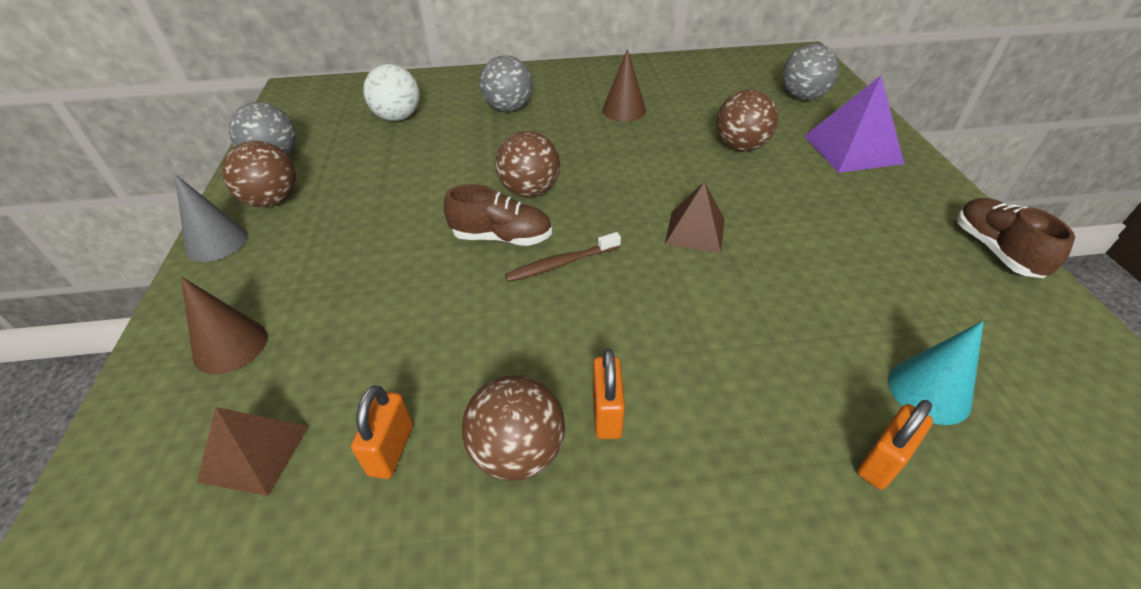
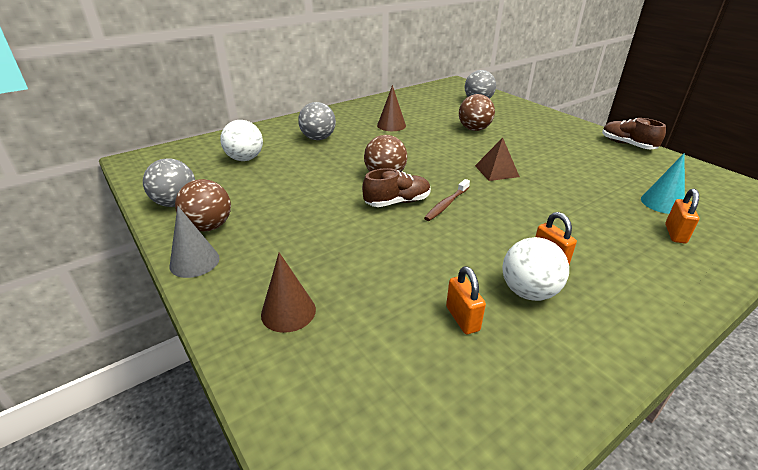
camera: 30 degrees left, 10 degrees down
(254, 453) = (382, 355): brown pyramid -> none
(518, 452) = (528, 292): brown ball -> white ball
(852, 149) = (526, 119): purple pyramid -> none

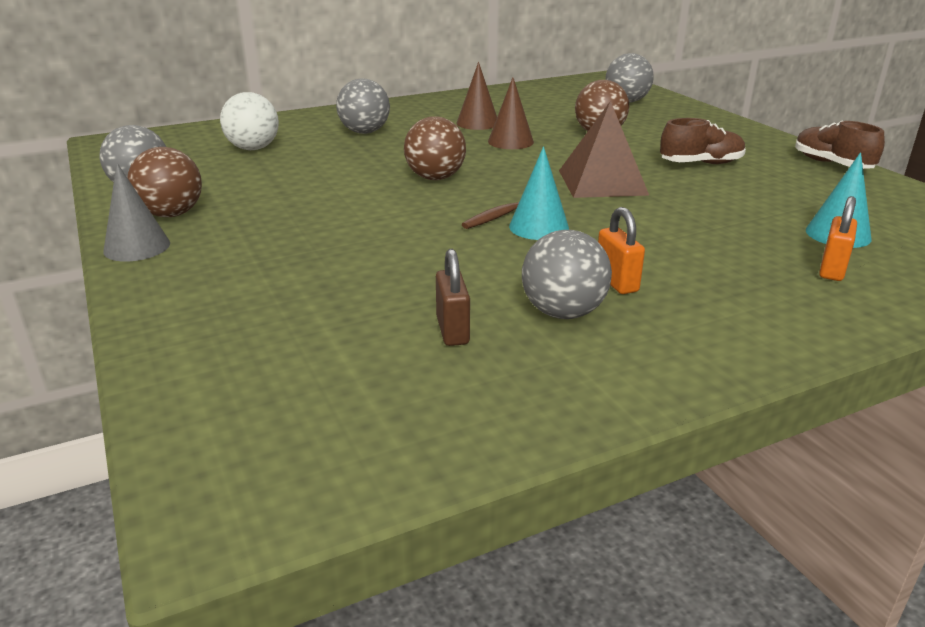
camera: 10 degrees right, 5 degrees down
(288, 312) = (228, 304): brown cone -> brown cone (510, 141)
(397, 202) = (435, 206): brown shoe -> brown shoe (701, 164)
(462, 318) = (452, 331): orange padlock -> brown padlock
(475, 214) = (539, 227): none -> turquoise cone
(496, 171) = (602, 182): brown pyramid -> brown pyramid, size x1.51
(528, 292) = (563, 312): white ball -> grey ball

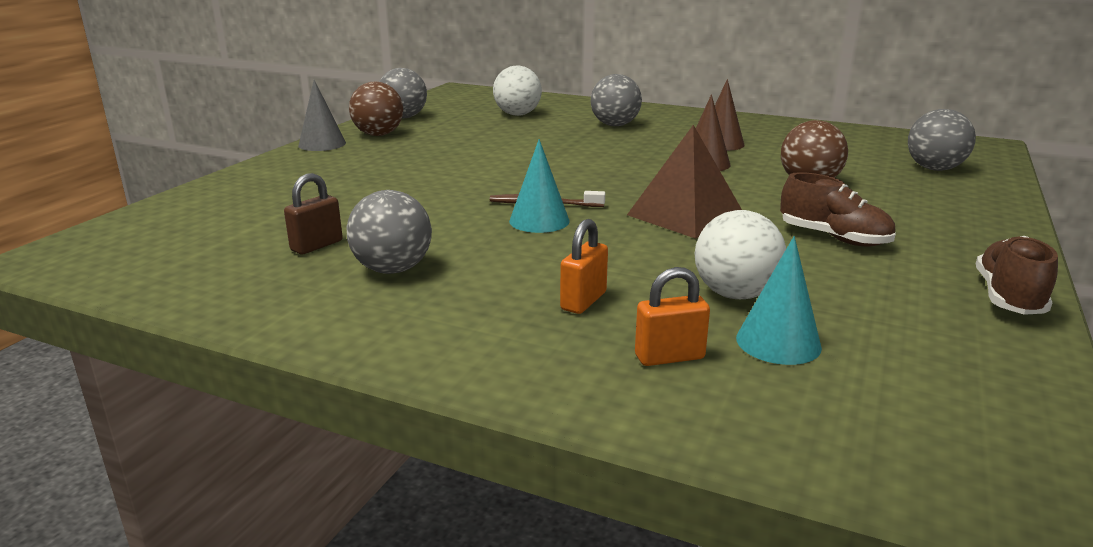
camera: 50 degrees right, 5 degrees down
(435, 178) = (570, 167): brown ball -> none
(616, 282) = (477, 273): orange padlock -> orange padlock (583, 301)
(756, 219) = (735, 294): none -> white ball

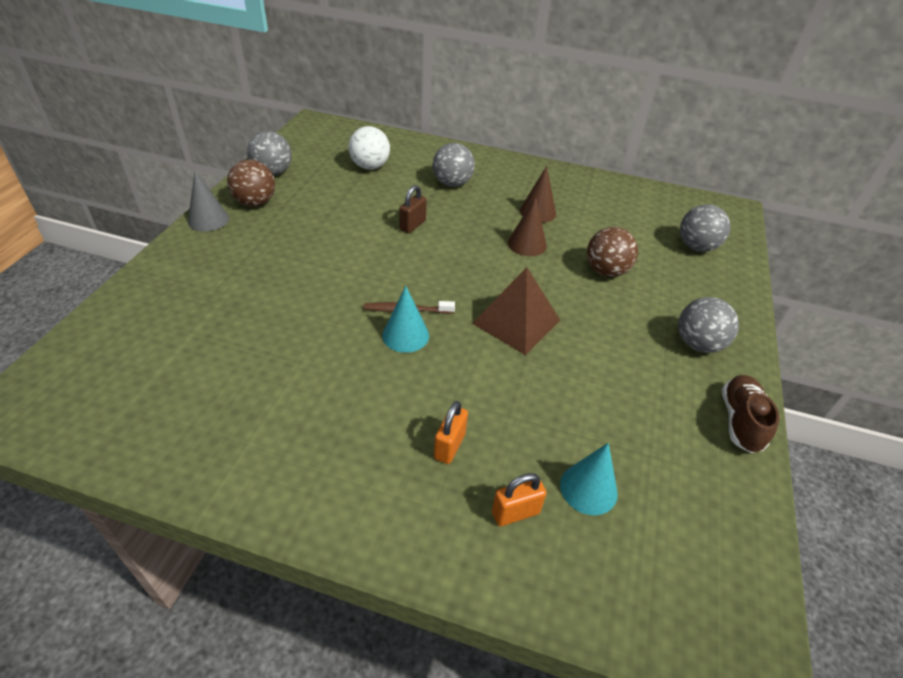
camera: 10 degrees left, 20 degrees up
(316, 246) = (233, 381): brown padlock -> brown padlock (412, 225)
(393, 269) = (300, 411): grey ball -> grey ball (698, 344)
(735, 294) = (557, 429): white ball -> none
(834, 238) = (624, 349): brown shoe -> none

